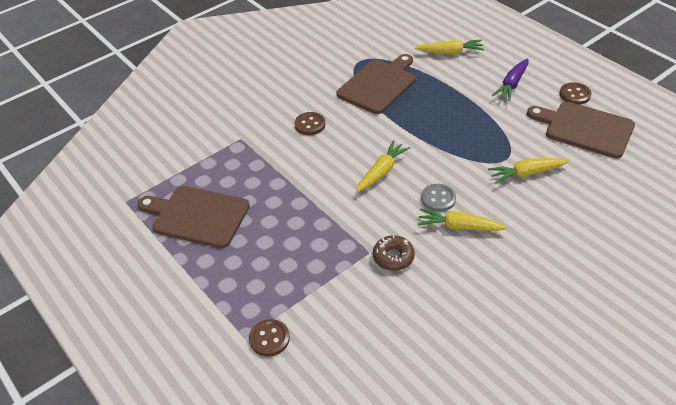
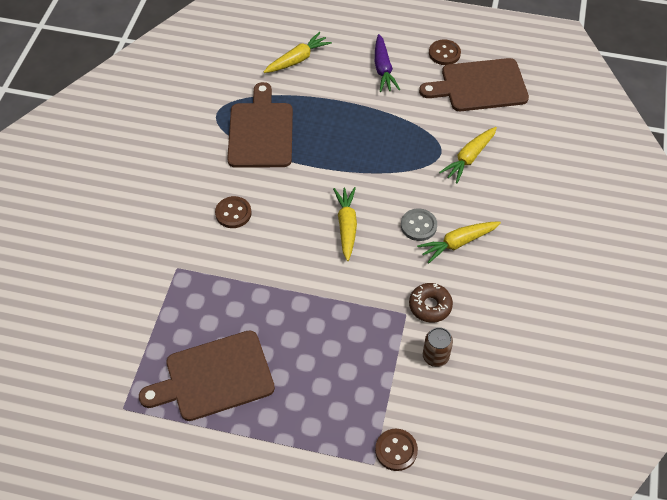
camera: 40 degrees left, 10 degrees up
(363, 294) = (435, 356): none -> brown can

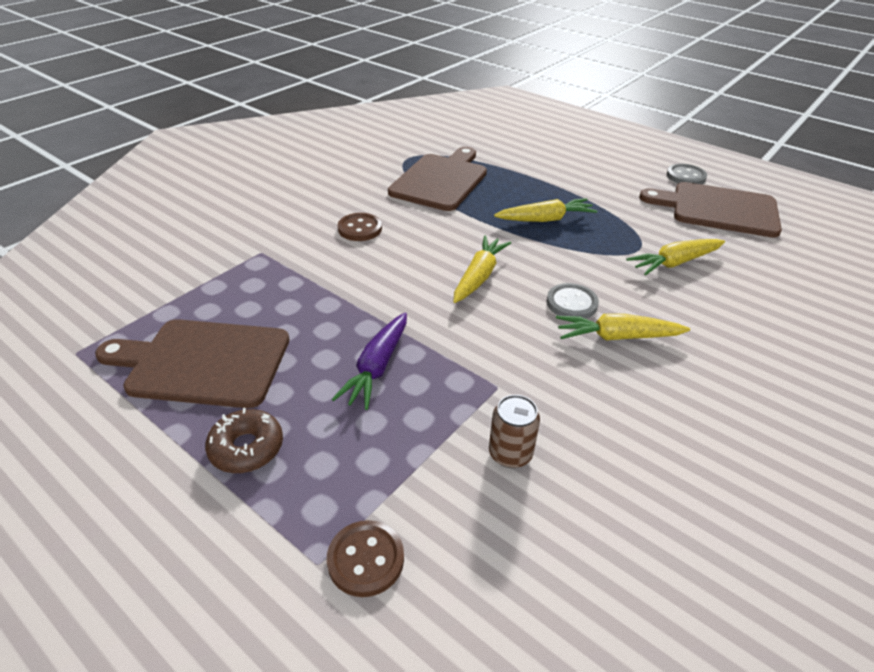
camera: 25 degrees right, 15 degrees down
(297, 59) = (518, 144): yellow carrot -> yellow carrot (545, 219)
(383, 69) = (606, 171): purple carrot -> purple carrot (377, 367)
(430, 306) = (538, 390): brown donut -> brown donut (246, 448)
(444, 53) = (686, 176): brown button -> grey button

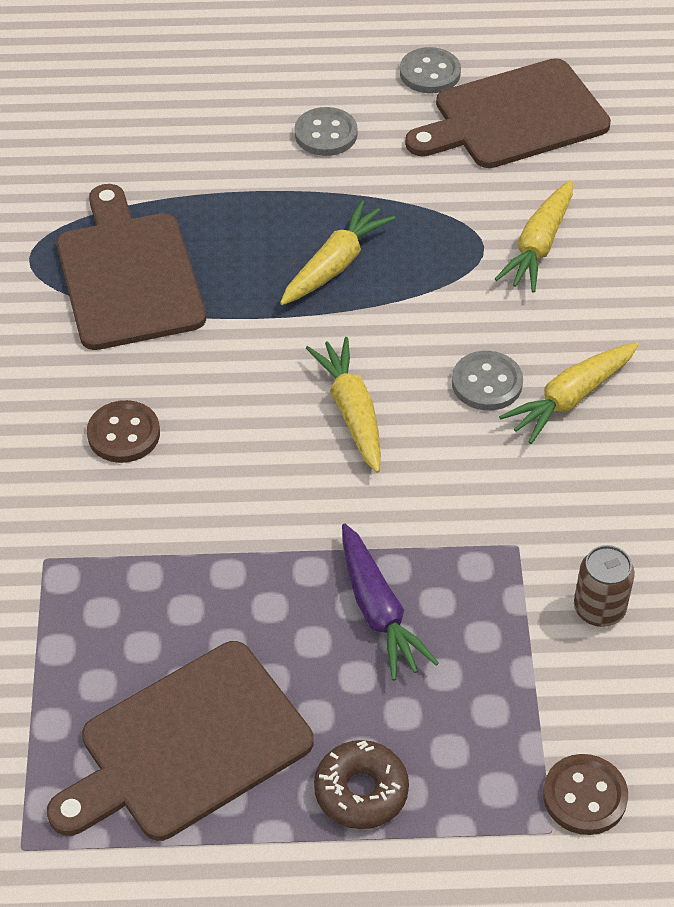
camera: 40 degrees left, 10 degrees up
(601, 175) = (326, 134): none -> grey button

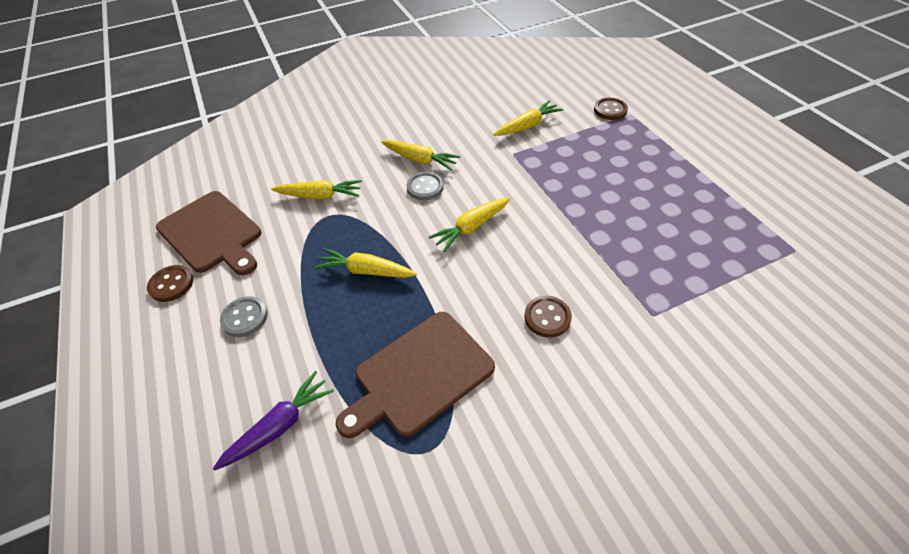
camera: 110 degrees left, 0 degrees up
(187, 746) = (695, 216): brown cutting board -> none
(361, 791) = (663, 161): brown donut -> none
(378, 611) = (578, 182): purple carrot -> purple carrot (280, 426)
(430, 73) = (171, 284): grey button -> brown button
(599, 609) = (527, 126): brown can -> yellow carrot

